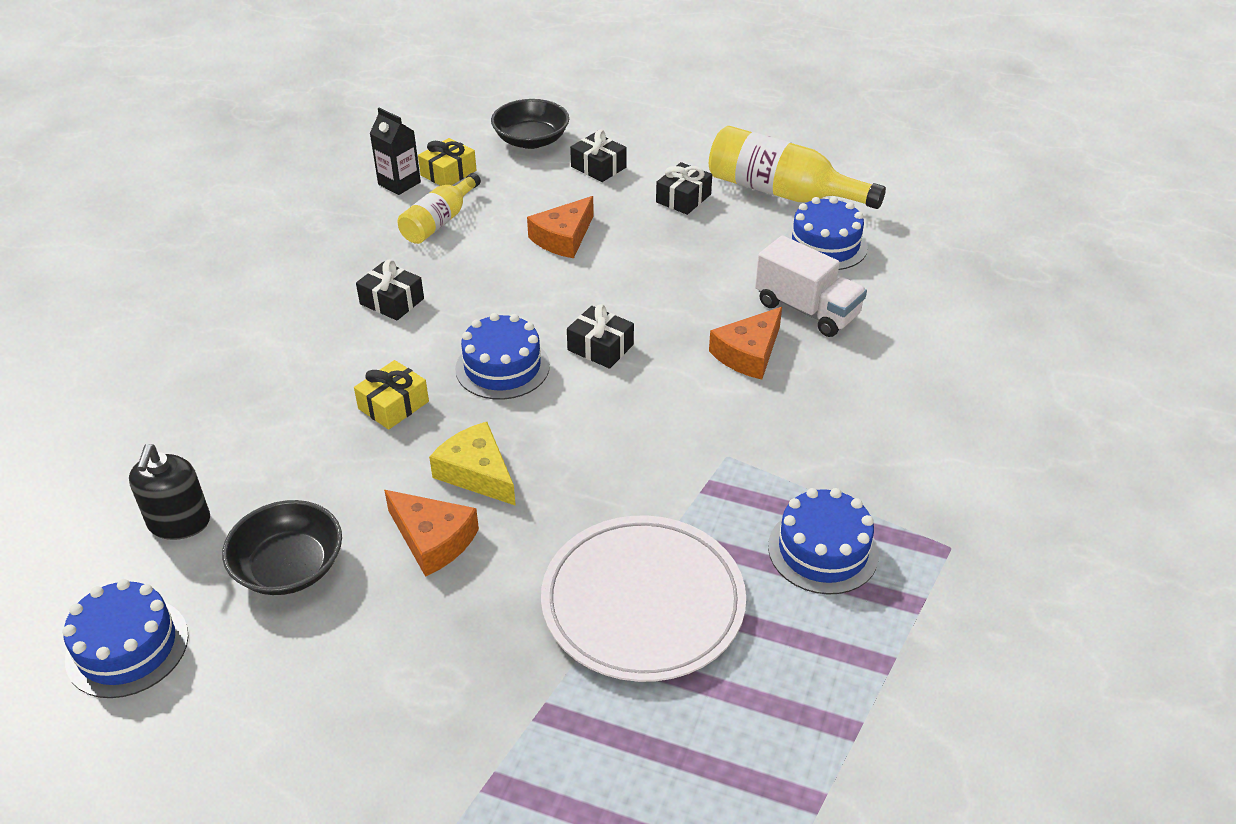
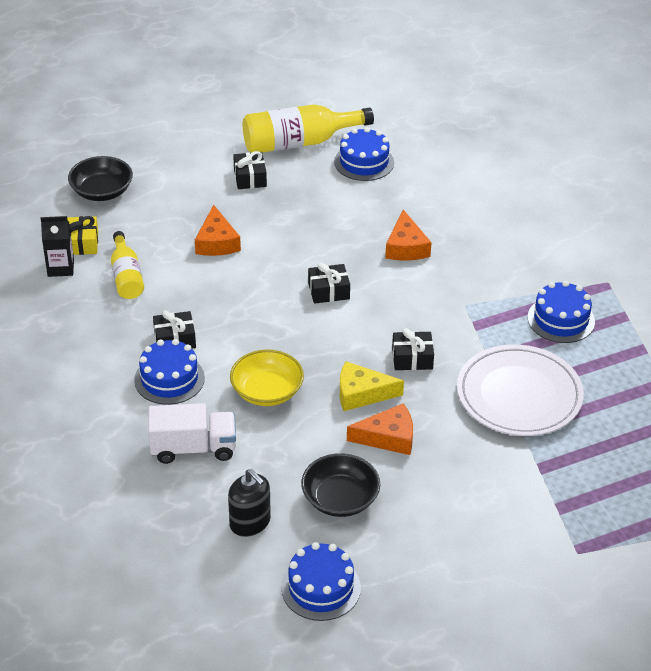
camera: 45 degrees left, 0 degrees up
(393, 405) = (267, 391): yellow gift -> yellow bowl
(502, 367) = (293, 334): blue cake -> blue cake (169, 379)
(598, 167) = (171, 186): black gift -> black gift (412, 358)
(807, 310) = (402, 205): white truck -> white truck (193, 448)

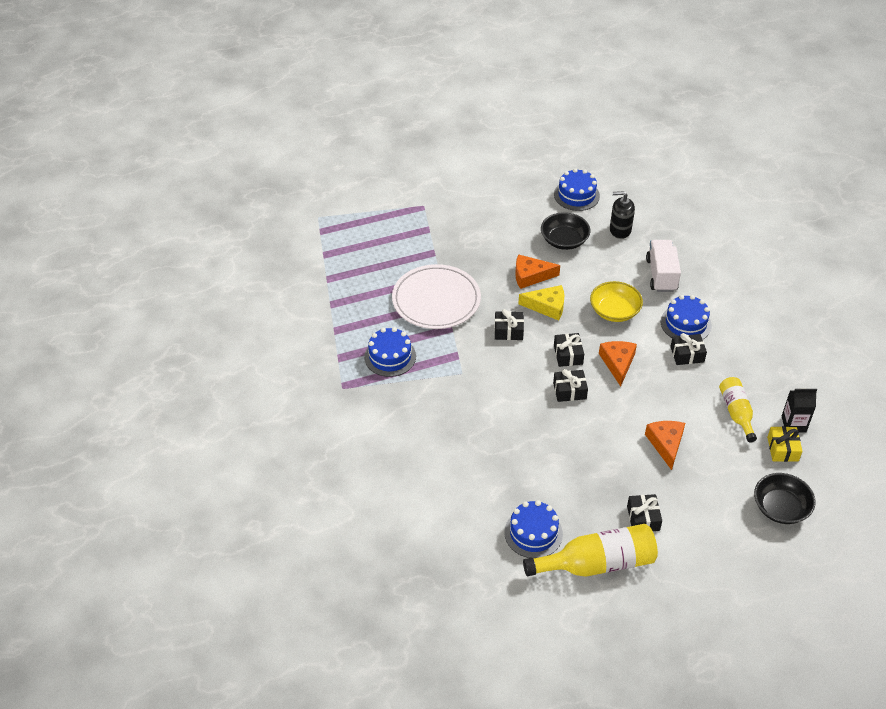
camera: 175 degrees left, 5 degrees up
(193, 448) = (661, 275): white truck -> white truck turned 90 degrees clockwise
(250, 522) = (620, 230): black soap dispenser -> black soap dispenser turned 45 degrees counterclockwise
(331, 332) = (568, 355): none -> black gift
(406, 247) = (503, 431): orange cheese -> orange cheese (617, 363)

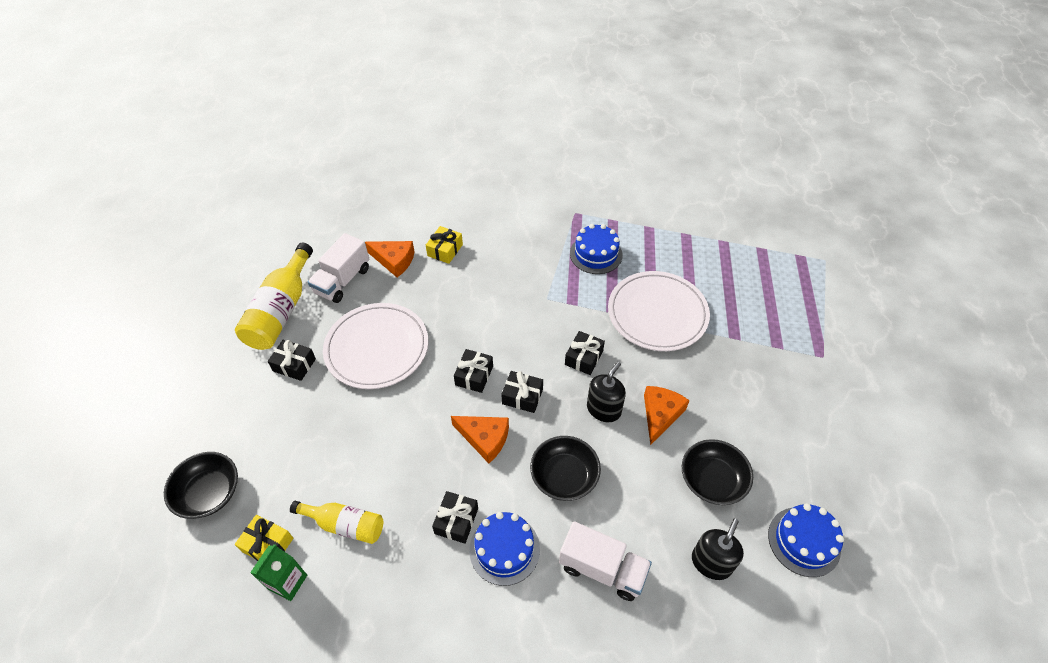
camera: 115 degrees right, 5 degrees up
(447, 469) = (445, 250): none -> yellow gift
(533, 533) = (342, 281): blue cake -> white truck
(547, 306) = (603, 409): yellow cheese -> black soap dispenser
(587, 467) = (377, 348): none -> white plate
(614, 311) = (564, 476): yellow bowl -> black bowl
(666, 444) = (355, 428): orange cheese -> orange cheese (394, 260)
(793, 424) = (287, 582): black carton -> green carton

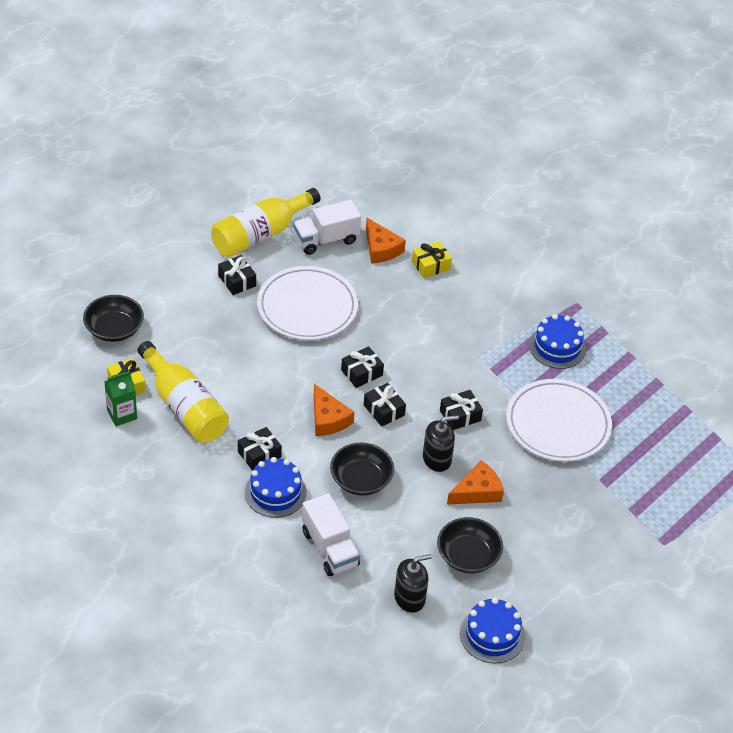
camera: 35 degrees right, 5 degrees down
(345, 525) = (184, 407): yellow bottle -> yellow bottle, size x1.64

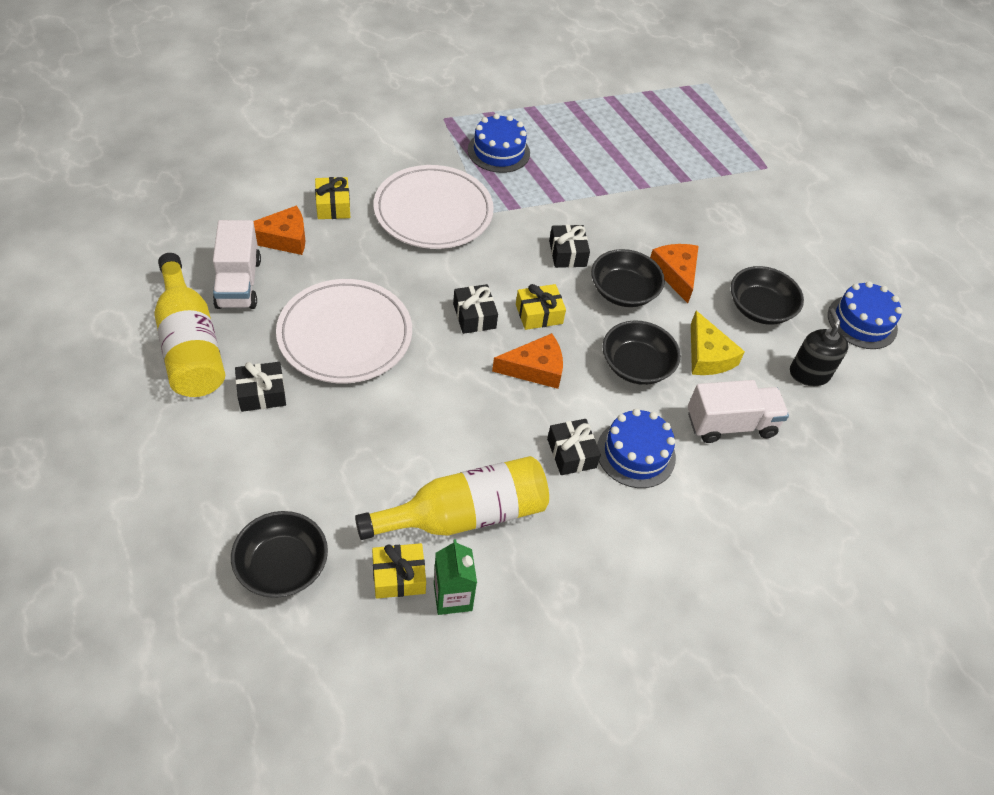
camera: 75 degrees left, 5 degrees up
(384, 410) = (539, 314): black gift -> yellow gift
(394, 525) = (707, 355): none -> yellow cheese
(437, 459) = (623, 291): black soap dispenser -> black bowl
(558, 424) = (602, 185): white plate -> white plate (433, 211)

